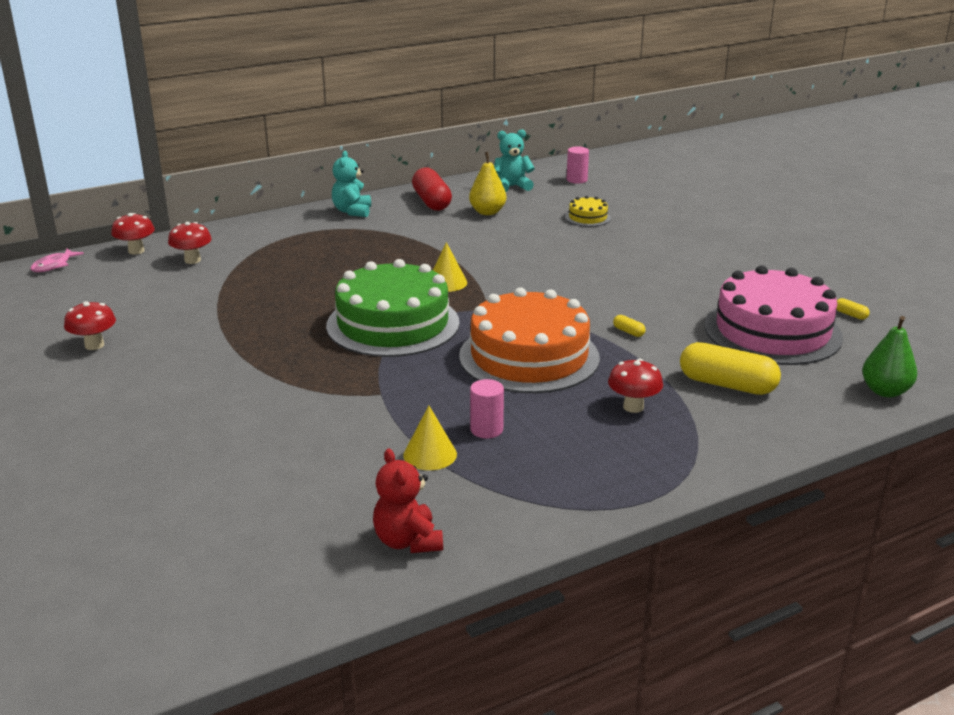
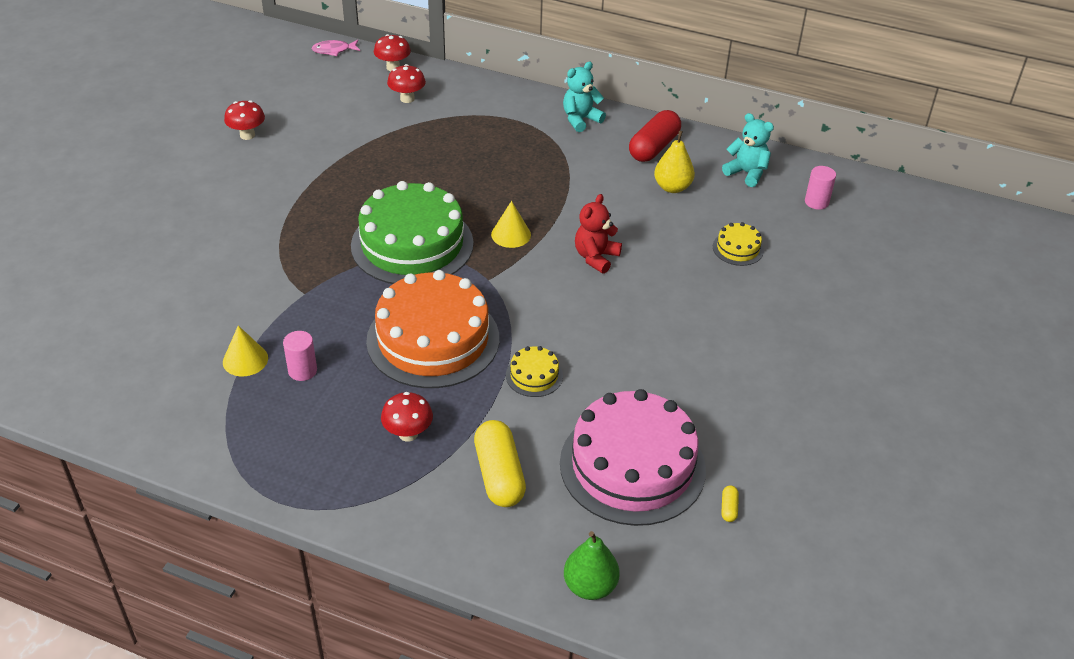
camera: 50 degrees right, 15 degrees up
(408, 541) = (134, 404): red teddy bear -> red teddy bear (596, 257)
(628, 332) = (534, 375): yellow capsule -> yellow cake

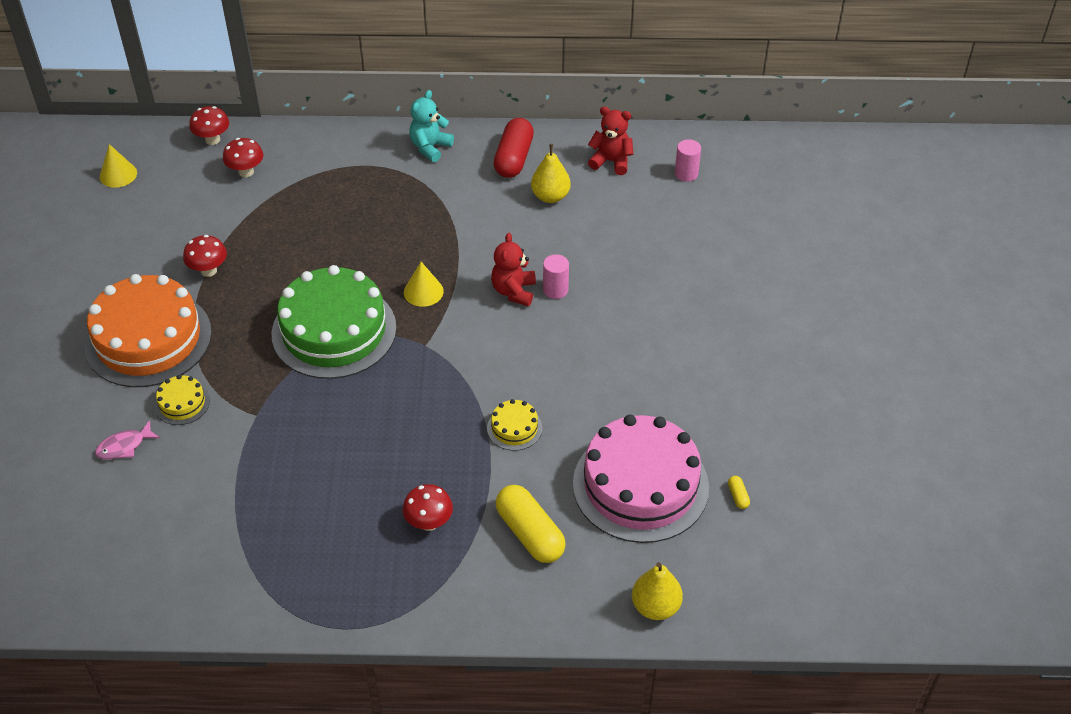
camera: 20 degrees left, 5 degrees up
(245, 360) = (236, 501): yellow cone -> yellow cone (118, 174)
(247, 135) = (102, 260): red mushroom -> red mushroom (208, 271)
(302, 371) = (297, 494): pink cylinder -> pink cylinder (555, 290)
(334, 50) = (139, 136): pink fish -> pink fish (124, 446)
(433, 339) = (404, 422): orange cake -> orange cake (148, 339)
(590, 586) = (655, 607): green pear -> yellow pear
(738, 248) = (637, 243): yellow cake -> yellow cake (182, 403)
(746, 173) = (611, 161): turquoise teddy bear -> red teddy bear

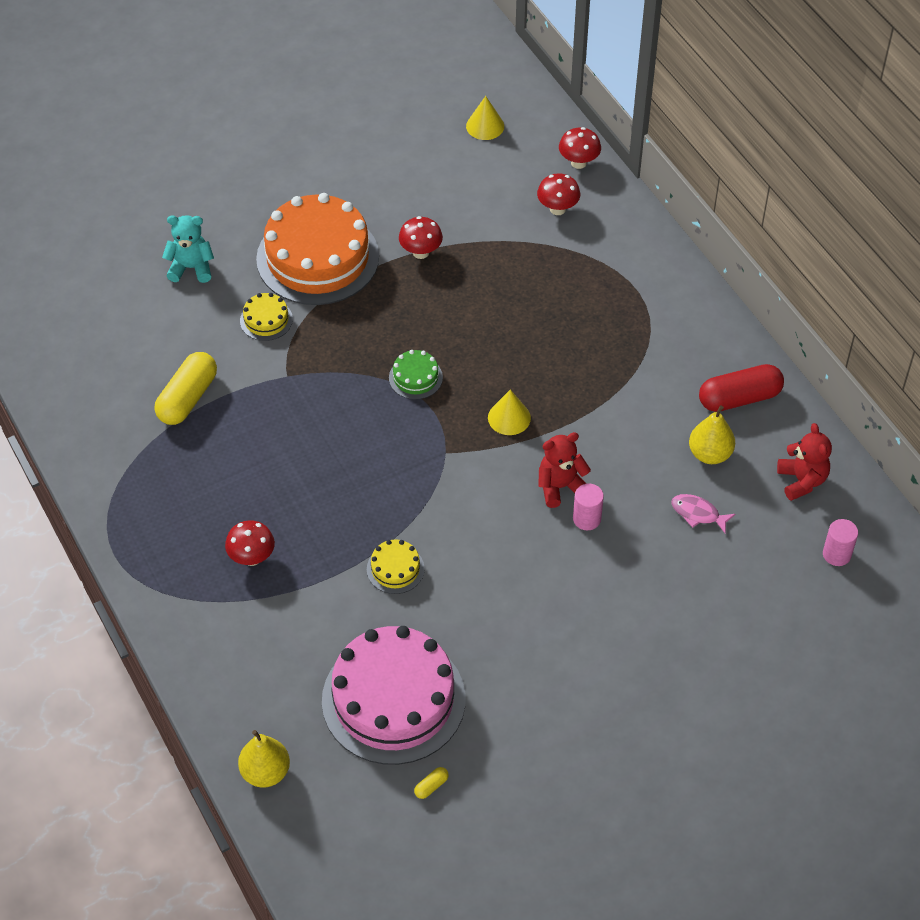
camera: 60 degrees right, 5 degrees up
(124, 446) = (199, 309): pink fish -> pink fish (698, 513)
(334, 331) = (415, 377): green cake -> green cake, size x0.42
(430, 147) = (700, 325): turquoise teddy bear -> turquoise teddy bear (191, 268)
(530, 533) = (286, 638): yellow capsule -> yellow capsule (187, 398)

